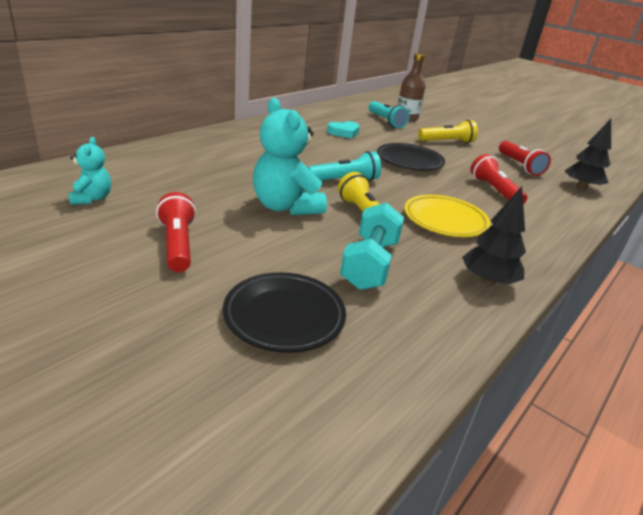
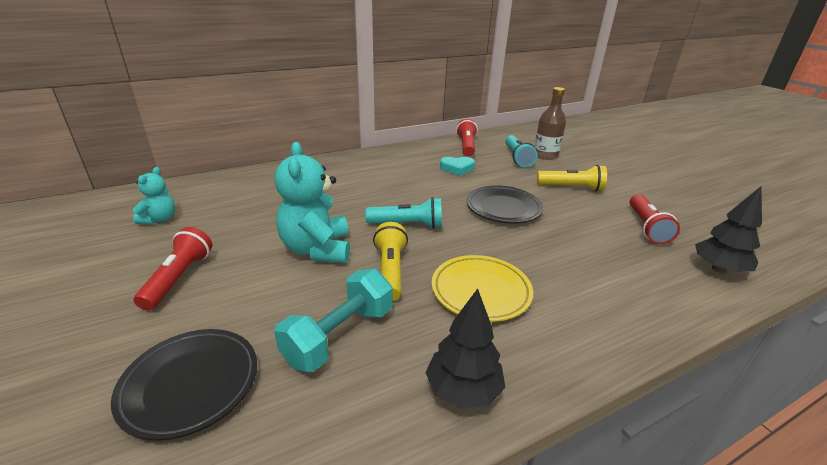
camera: 25 degrees right, 0 degrees up
(494, 191) = (581, 259): red flashlight -> red flashlight (466, 146)

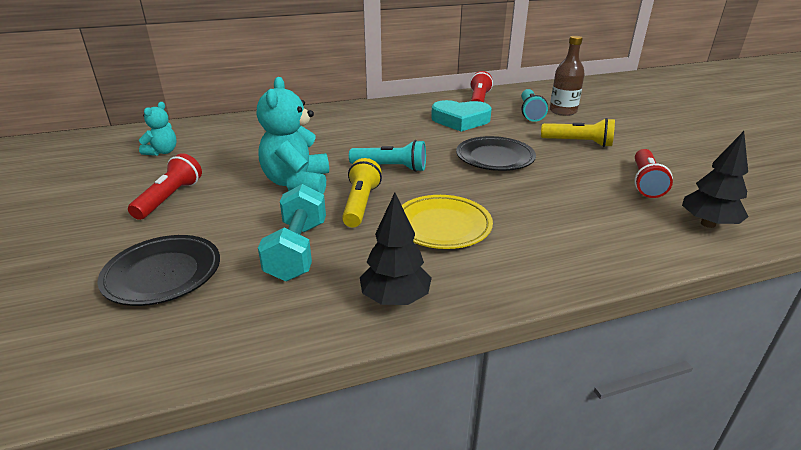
camera: 10 degrees right, 0 degrees up
(339, 336) = (297, 250): turquoise dumbbell -> turquoise dumbbell turned 45 degrees counterclockwise
(457, 168) = (460, 120): turquoise heart -> turquoise heart, size x1.62

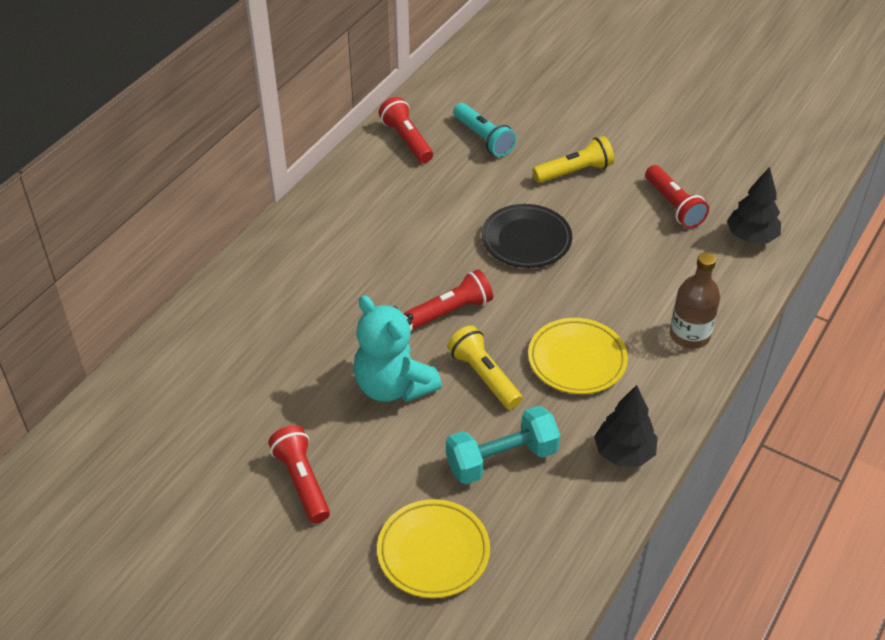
camera: 40 degrees left, 15 degrees up
(162, 152) = (181, 431): turquoise teddy bear -> none
(163, 274) = (433, 552): black plate -> yellow plate
(297, 250) = (501, 459): turquoise dumbbell -> turquoise dumbbell turned 75 degrees counterclockwise
(391, 168) = (450, 311): turquoise flashlight -> red flashlight
(460, 120) = (429, 192): turquoise heart -> none
(563, 111) = (512, 119): brown bottle -> brown bottle (689, 335)

